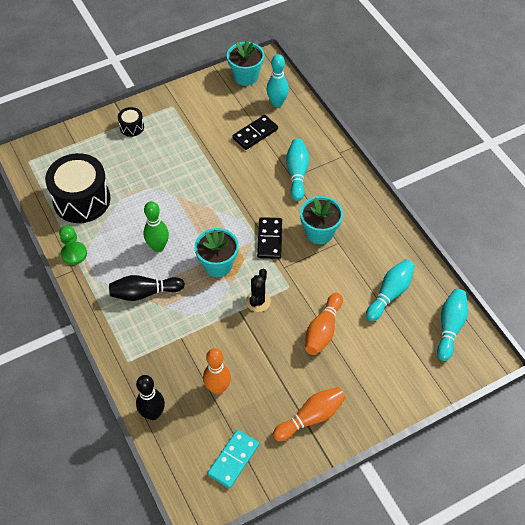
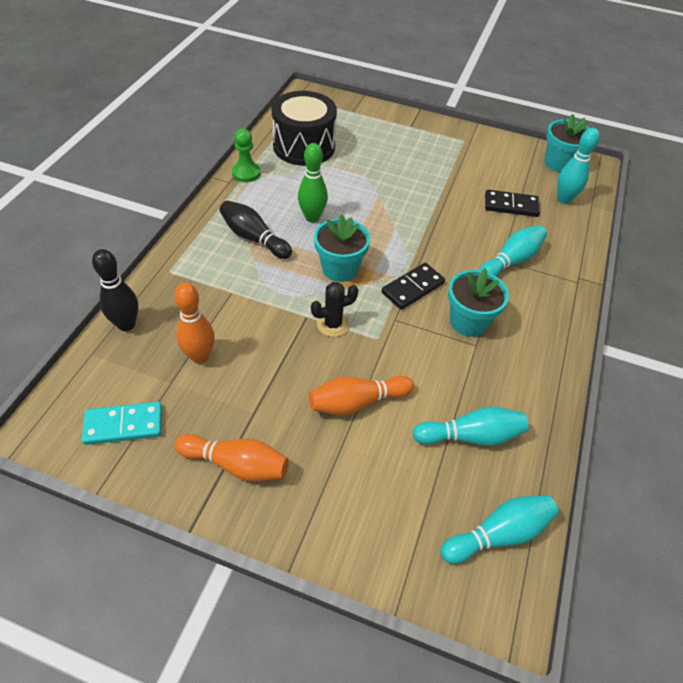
camera: 45 degrees right, 5 degrees down
(132, 127) = (410, 131): black drum -> none

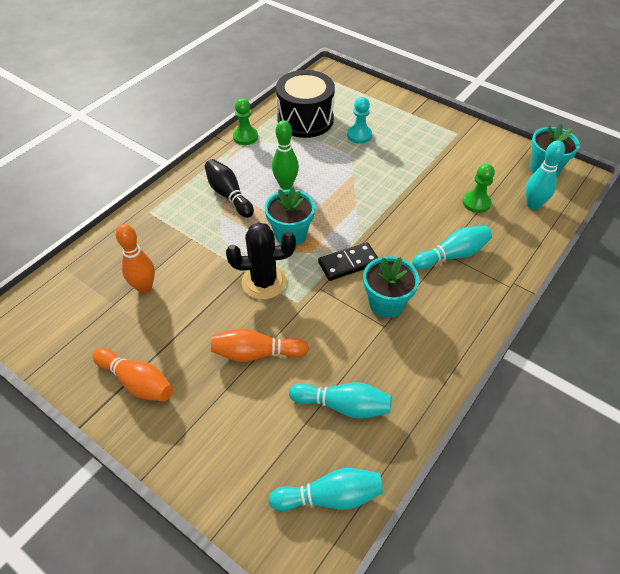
camera: 20 degrees right, 0 degrees up
(124, 425) = (65, 330): turquoise domino -> none
(126, 324) = (99, 250): black bowling pin -> none
(333, 324) = (264, 282): black cactus -> black cactus, size x1.55
(367, 155) = (359, 135): none -> turquoise pawn
(511, 206) = (476, 203): black domino -> green pawn

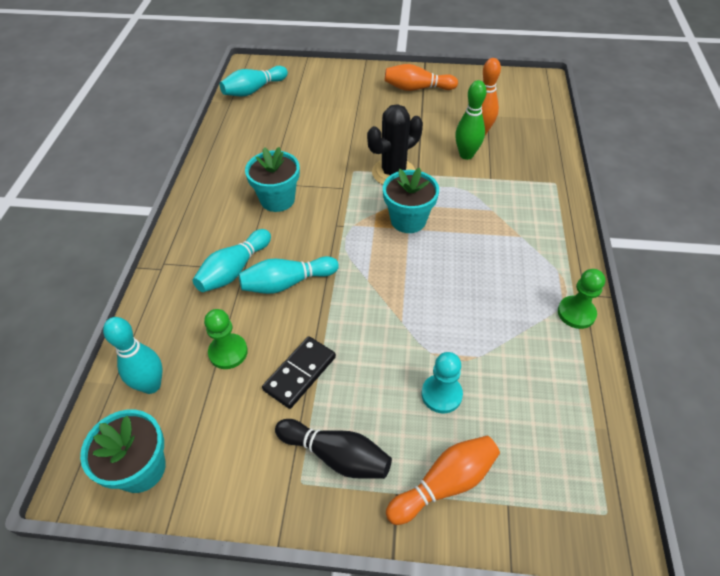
camera: 150 degrees right, 0 degrees up
(228, 195) = (507, 231): black bowling pin -> black bowling pin (336, 455)
(256, 353) = (355, 129): orange bowling pin -> orange bowling pin (444, 484)
(286, 185) = (463, 270): green bowling pin -> green bowling pin (466, 155)
(305, 120) = (537, 385): black drum -> none
(343, 405) = (272, 127): turquoise bowling pin -> turquoise bowling pin (287, 283)
(348, 263) = (333, 218): black domino -> black domino (300, 373)

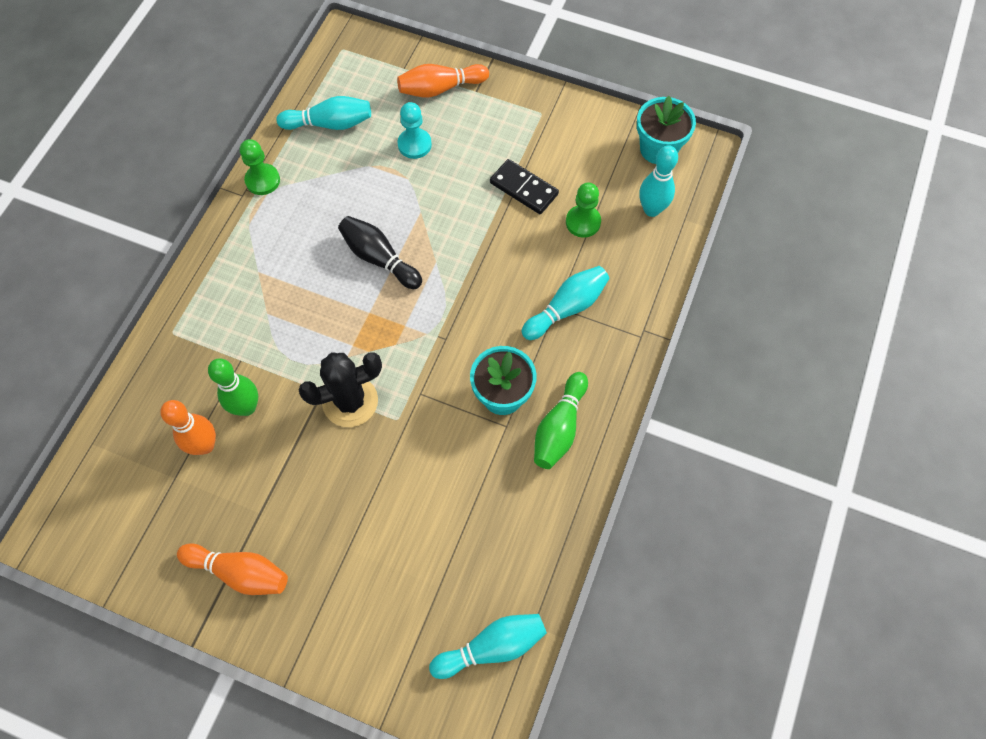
camera: 165 degrees left, 15 degrees up
(228, 190) = (559, 427): none -> green bowling pin
(287, 283) = (516, 279): turquoise bowling pin -> turquoise bowling pin (330, 124)
(300, 373) = (524, 188): black domino -> black domino turned 75 degrees clockwise
(336, 455) = (511, 123): black bowling pin -> black bowling pin (379, 258)
(408, 220) = (364, 324): turquoise flower pot -> none

